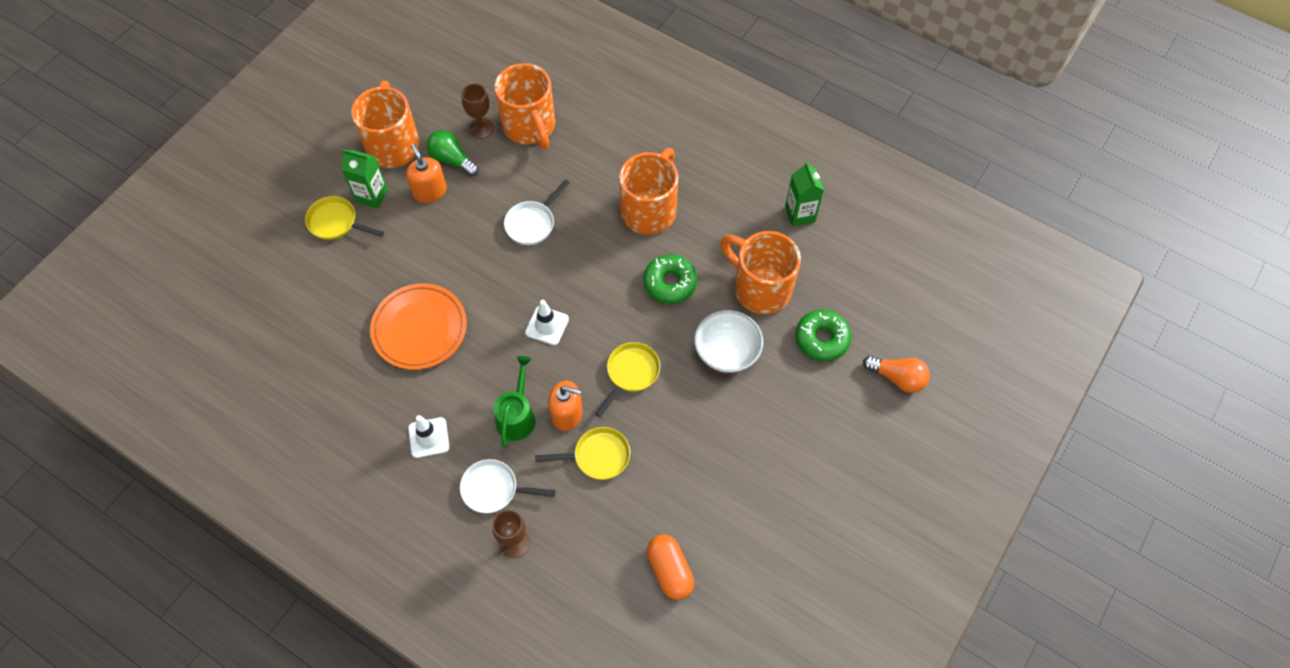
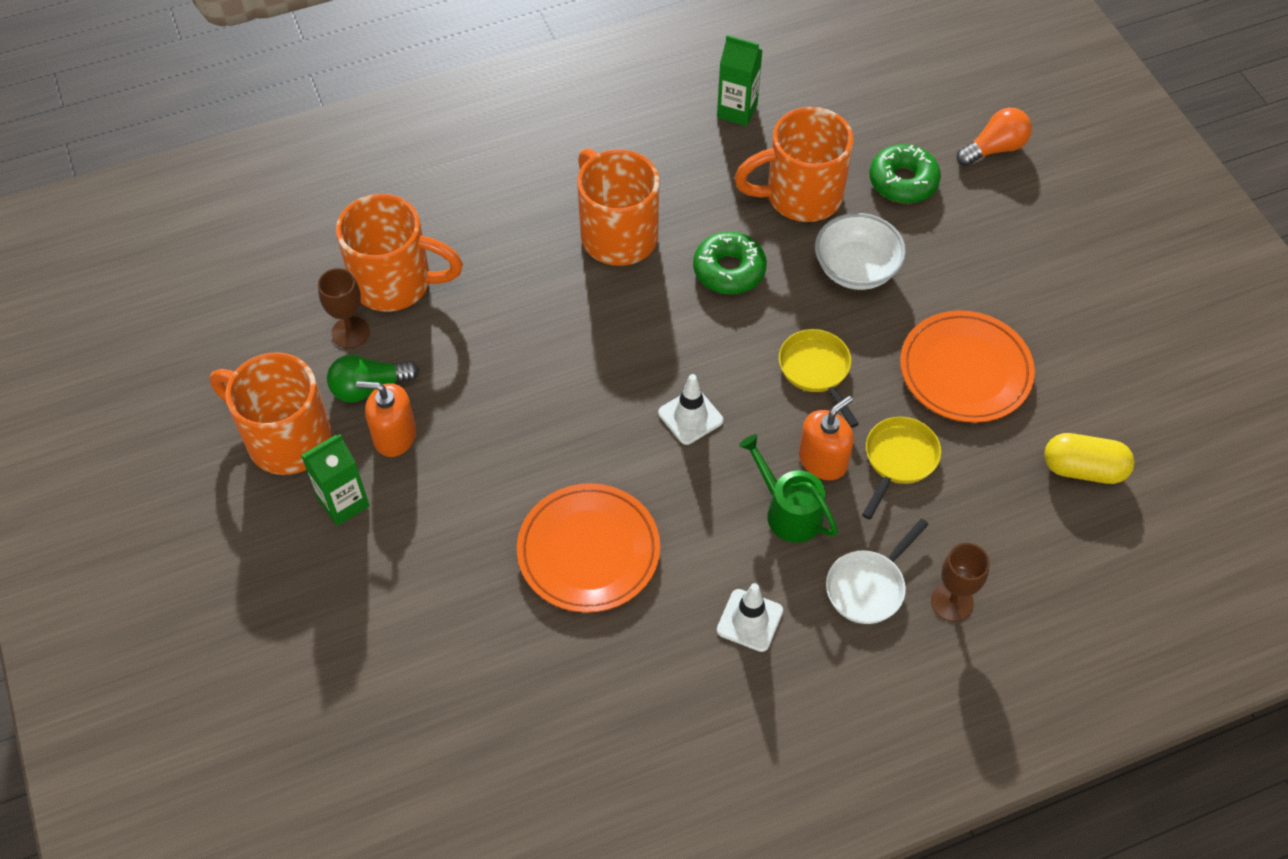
camera: 55 degrees left, 5 degrees down
(336, 222) = (348, 565): yellow pan -> none
(532, 223) = (537, 355): white pan -> none
(669, 570) = (1083, 469): orange capsule -> yellow capsule
(695, 458) = (965, 371): none -> orange plate

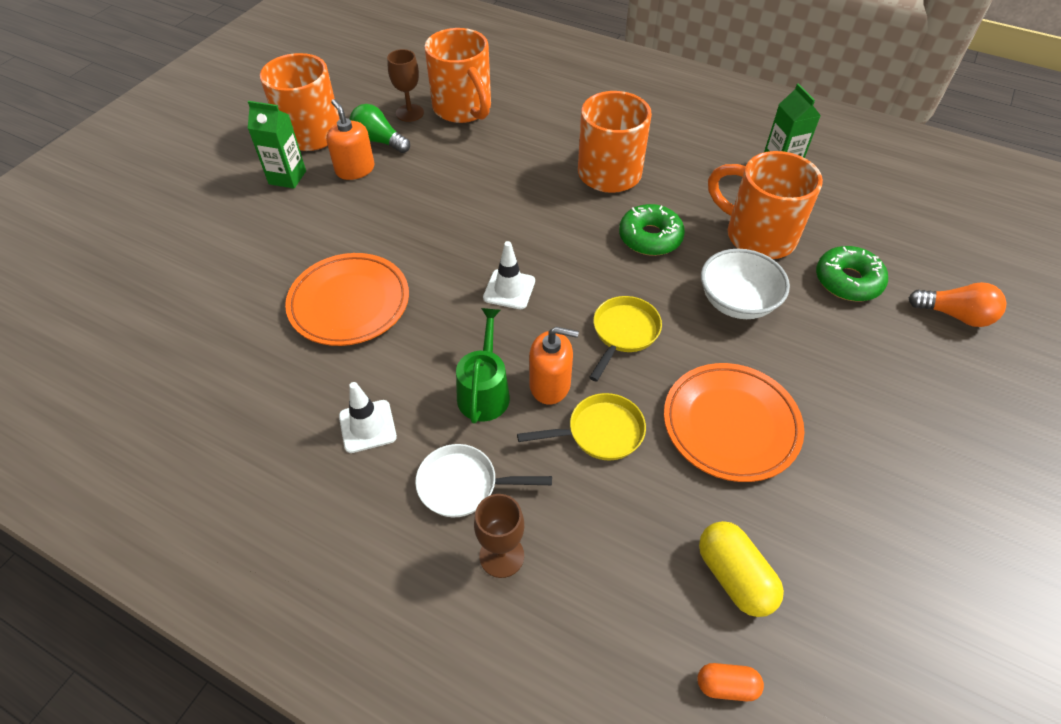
camera: 50 degrees right, 5 degrees down
(1151, 535) = (726, 685): none -> orange capsule

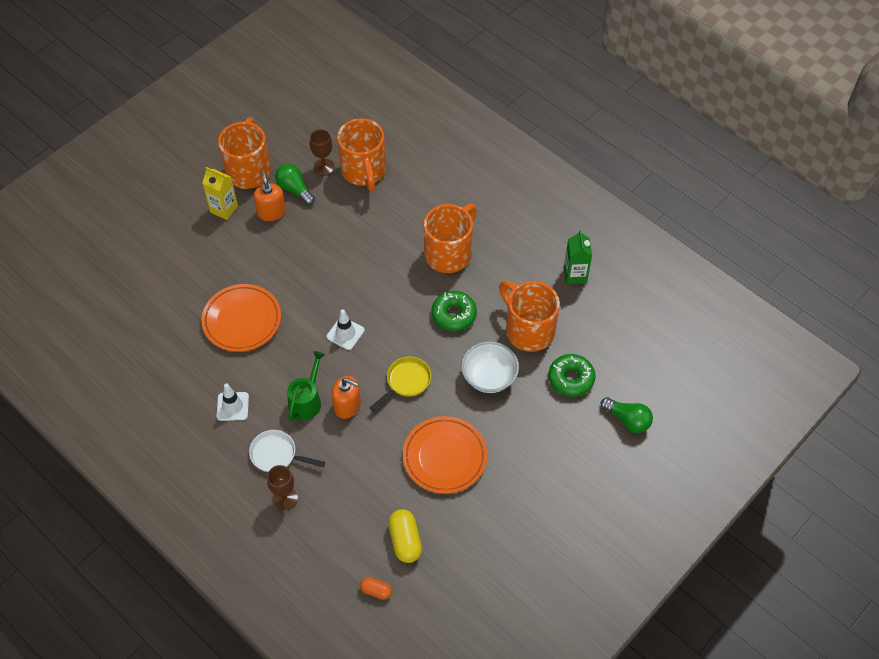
camera: 15 degrees right, 5 degrees up
(287, 177) = (224, 209): green carton -> yellow carton
(600, 432) = (365, 443): yellow pan -> none
(954, 315) = (627, 420): orange light bulb -> green light bulb

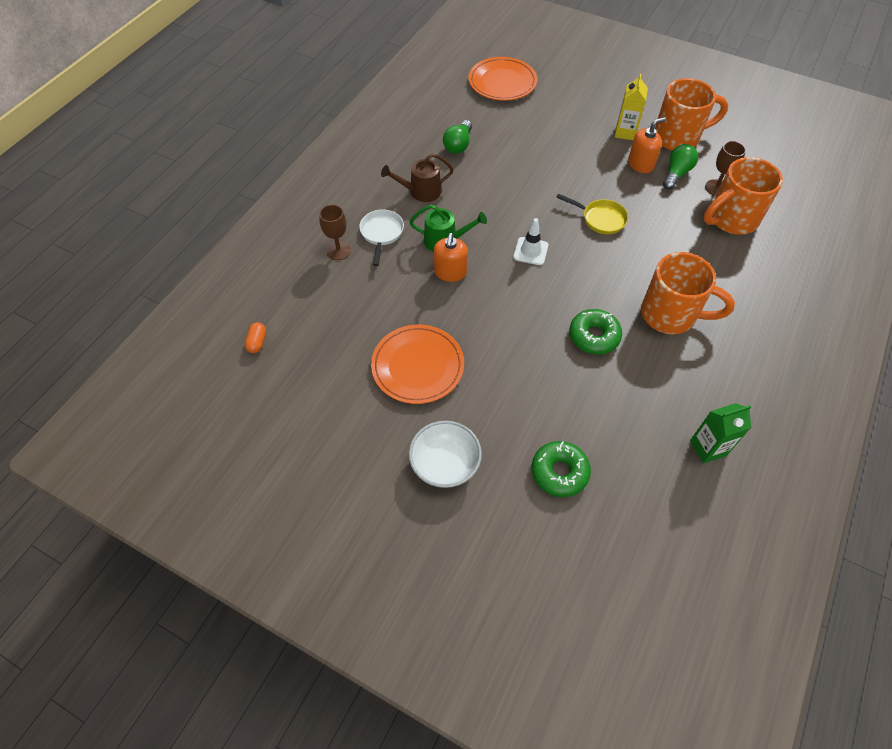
camera: 75 degrees right, 0 degrees up
(232, 406) = (421, 191): white traffic cone -> brown watering can
(242, 320) = (512, 175): orange plate -> orange plate (502, 83)
(405, 541) = (314, 354): yellow capsule -> none
(406, 382) = (495, 313): yellow pan -> yellow pan (600, 219)
(489, 377) = (529, 386): white bowl -> white bowl (445, 464)
(528, 330) = (607, 412): orange mug -> none
(627, 420) = (526, 550): green light bulb -> green light bulb (458, 145)

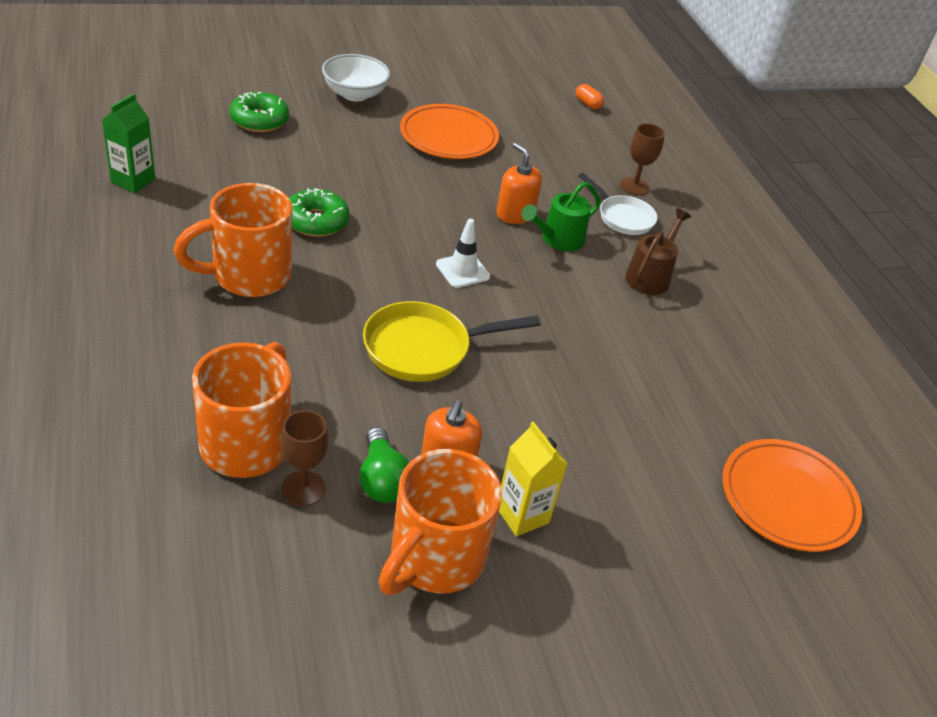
camera: 130 degrees right, 15 degrees down
(458, 145) = (695, 356): green light bulb -> none
(600, 219) = (424, 348): yellow pan -> yellow pan, size x1.51

